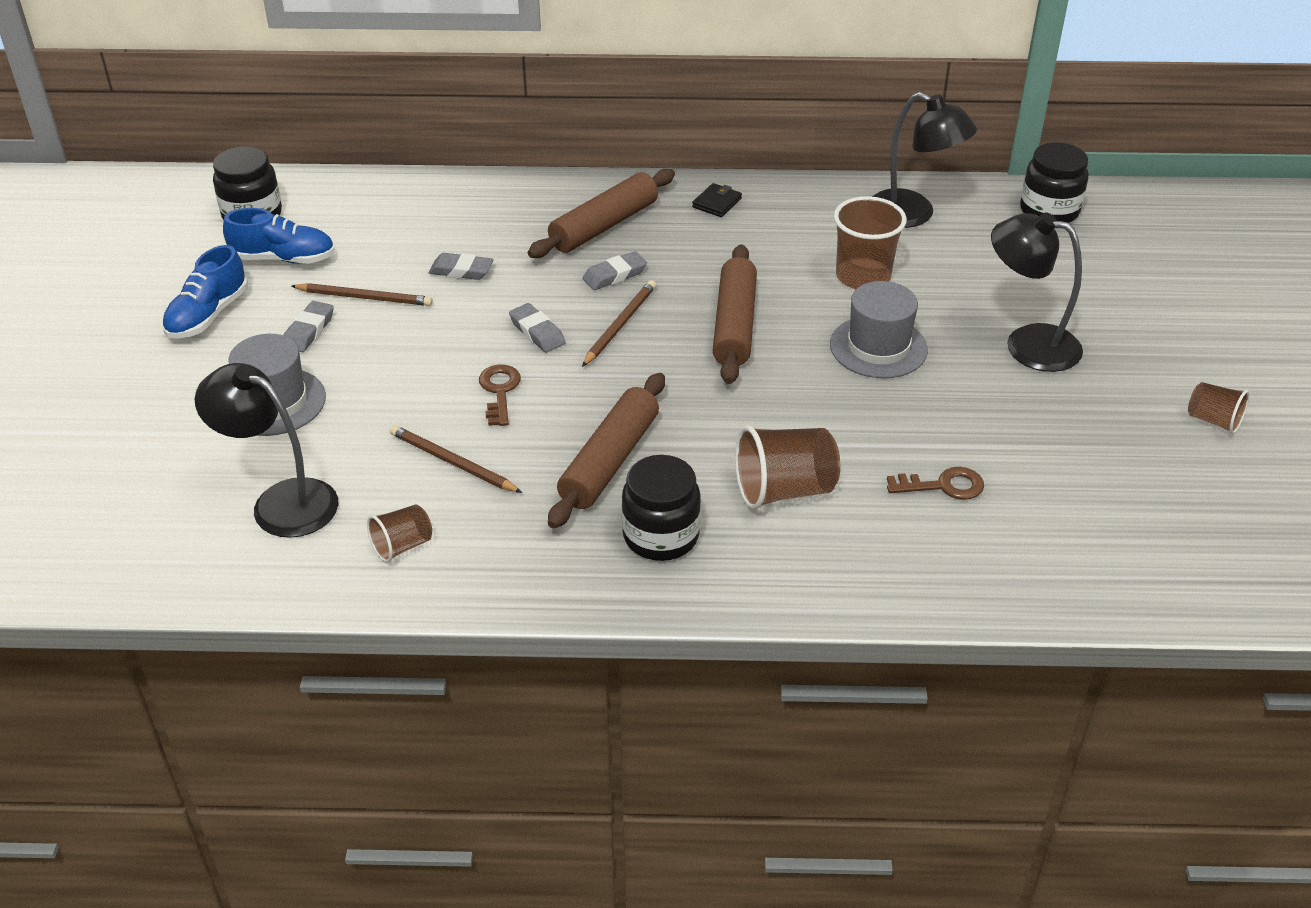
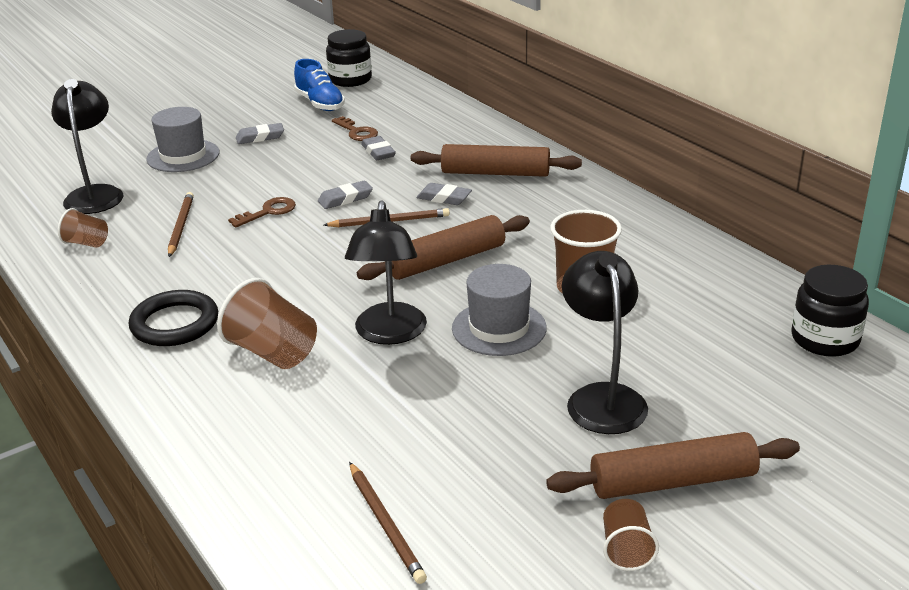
camera: 55 degrees right, 10 degrees down
(208, 315) = (241, 108): blue shoe -> none
(365, 297) = (312, 138): brown pencil -> brown pencil (386, 524)
(537, 332) = (345, 199): grey eraser -> grey eraser turned 45 degrees clockwise
(609, 461) = (236, 275): brown rolling pin -> brown rolling pin (672, 481)
(661, 536) = (175, 323): black jar -> black ring
(717, 203) = (587, 198): black wallet -> none
(913, 215) = (704, 278): black lamp -> black lamp (389, 334)
(943, 486) = (353, 423): brown key -> brown key (357, 132)

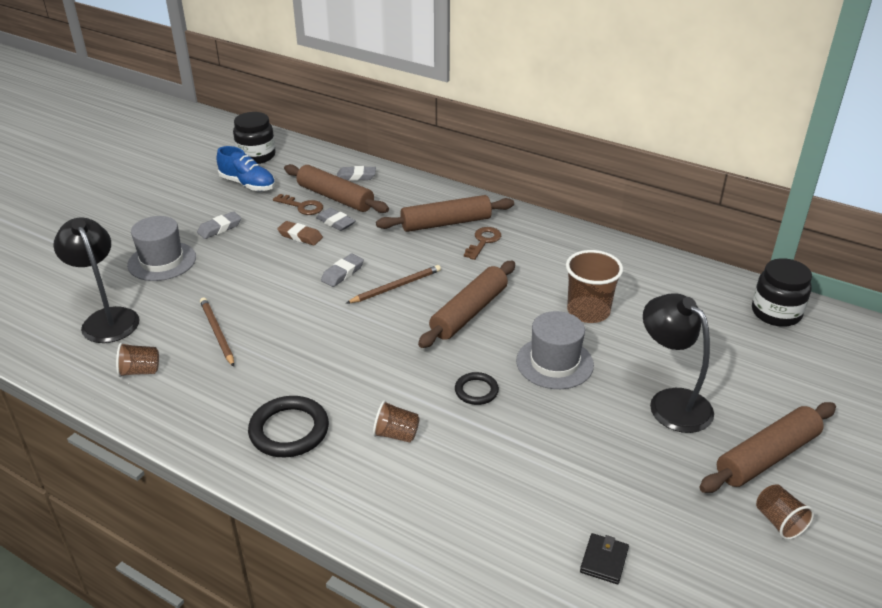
camera: 25 degrees left, 5 degrees up
(268, 212) = (285, 300): brown key -> brown key (483, 241)
(273, 353) = (396, 434): brown cup -> brown cup, size x0.58
(331, 158) = (300, 236): none -> brown eraser
(386, 524) = (604, 560): brown pencil -> black wallet
(389, 334) = (476, 391): black lamp -> black ring
(398, 129) = (335, 197): none -> brown rolling pin
(444, 198) = (423, 255): grey eraser -> grey eraser (356, 176)

